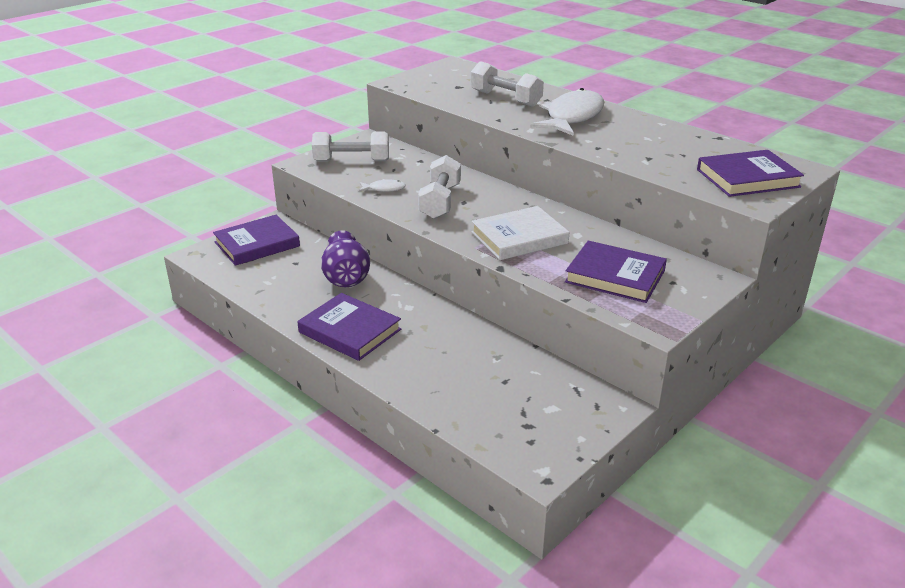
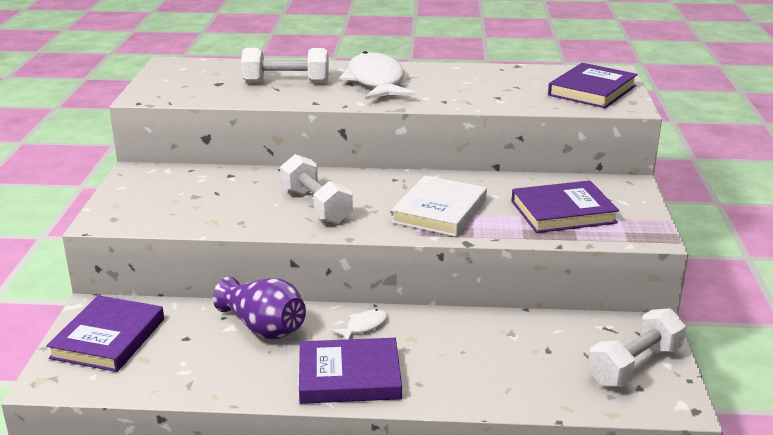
camera: 40 degrees left, 5 degrees down
(352, 161) = (156, 200): white dumbbell -> white dumbbell (634, 366)
(384, 189) = (239, 214): white fish -> white fish (364, 326)

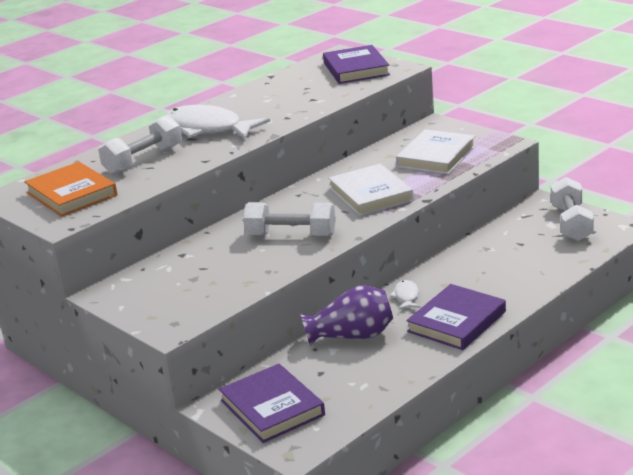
camera: 45 degrees left, 0 degrees up
(197, 81) = (72, 194): none -> orange book
(563, 212) = (436, 156): purple book -> white book

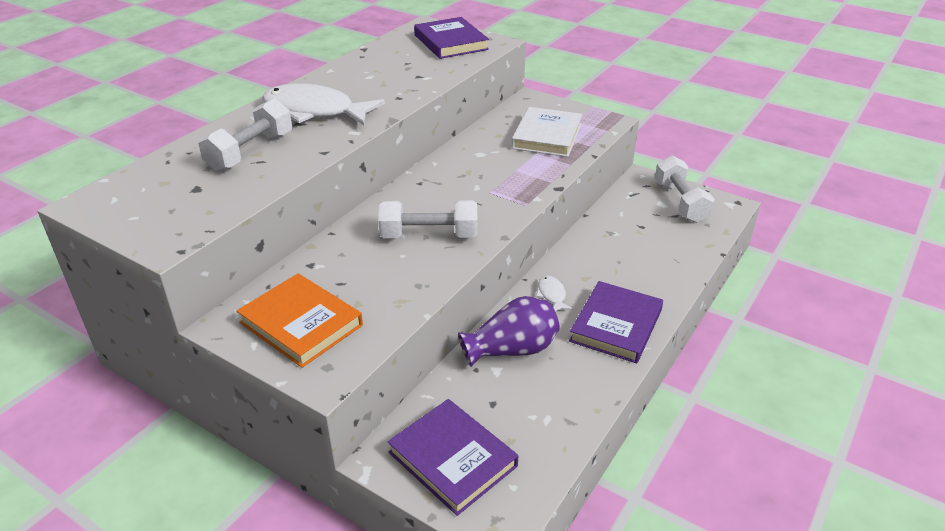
camera: 15 degrees left, 10 degrees up
(72, 194) = (172, 199): orange book -> orange book (301, 324)
(371, 194) = (497, 182): white book -> none

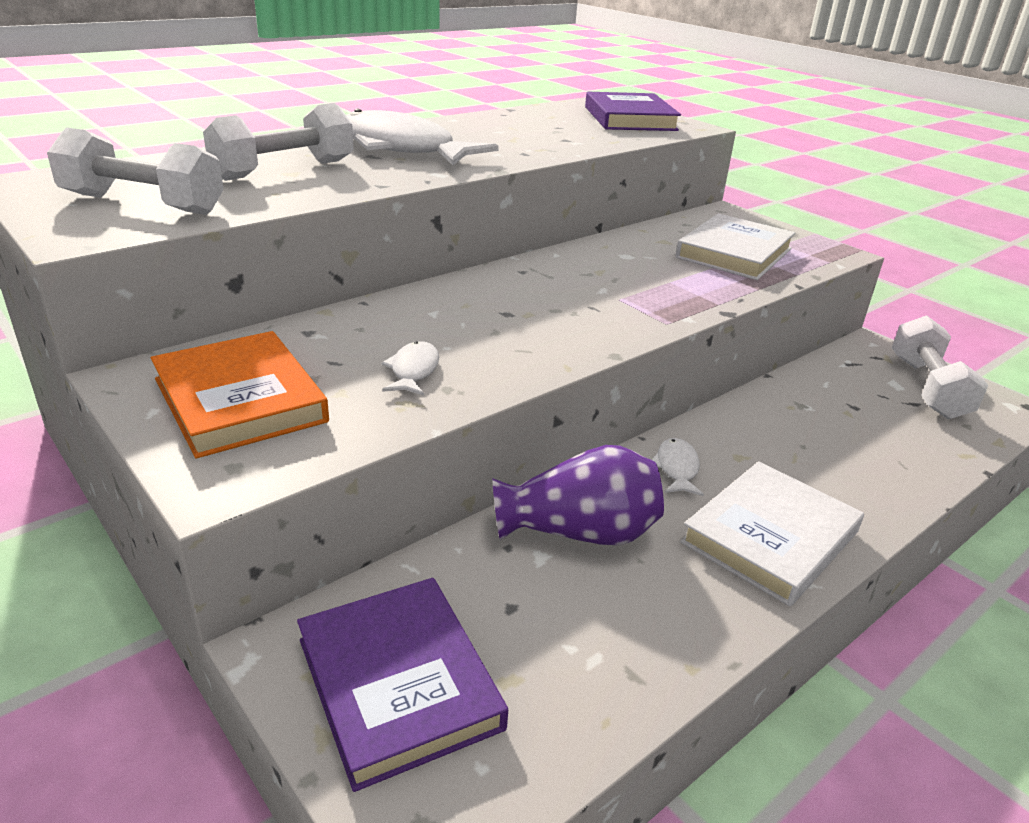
camera: 15 degrees right, 5 degrees down
(392, 278) = (413, 371): none -> white fish
(429, 235) = (500, 331): white dumbbell -> white dumbbell (143, 204)
(616, 325) = (770, 537): purple book -> white book

